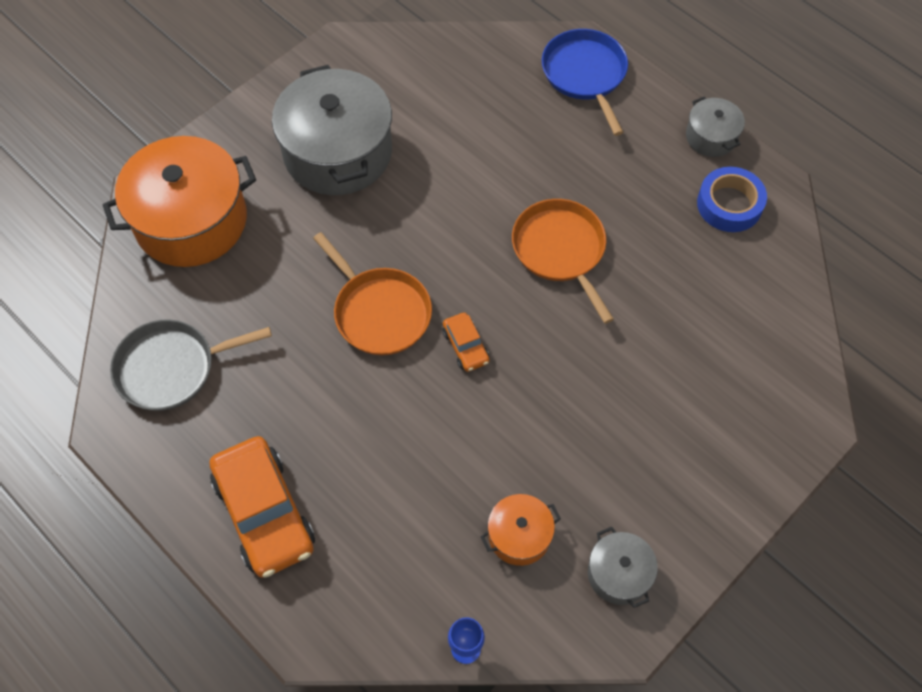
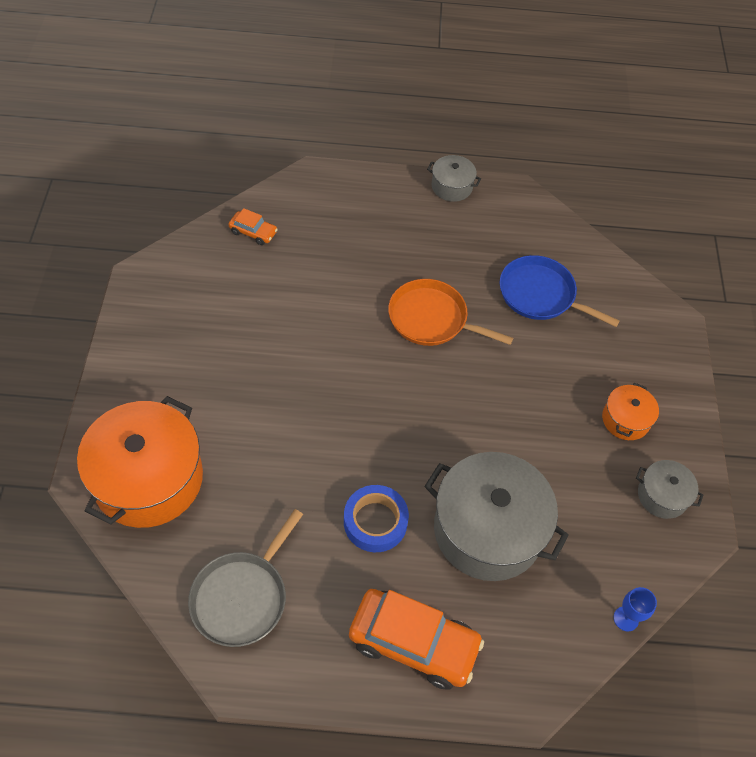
camera: 45 degrees left, 5 degrees down
(337, 152) = (214, 354): grey pot -> grey pot (488, 529)
(379, 312) = (354, 444): orange pan -> none
(465, 346) = (434, 424): orange car -> orange car (253, 232)
(519, 535) = (585, 520): orange pot -> orange pot (625, 419)
(585, 75) = (335, 194): blue pan -> blue pan (540, 295)
(729, 204) = (503, 222): blue tape -> blue tape (375, 522)

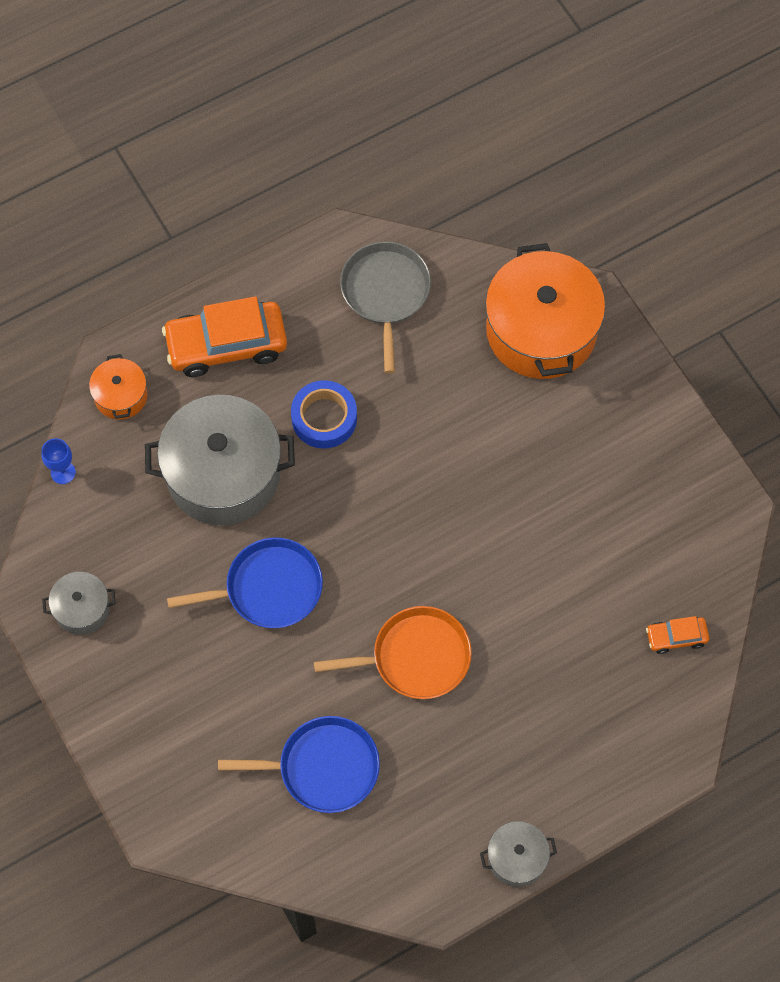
camera: 150 degrees right, 10 degrees up
(506, 423) = (268, 588): none -> blue pan
(625, 419) = (155, 669): orange pot -> orange pot (121, 396)

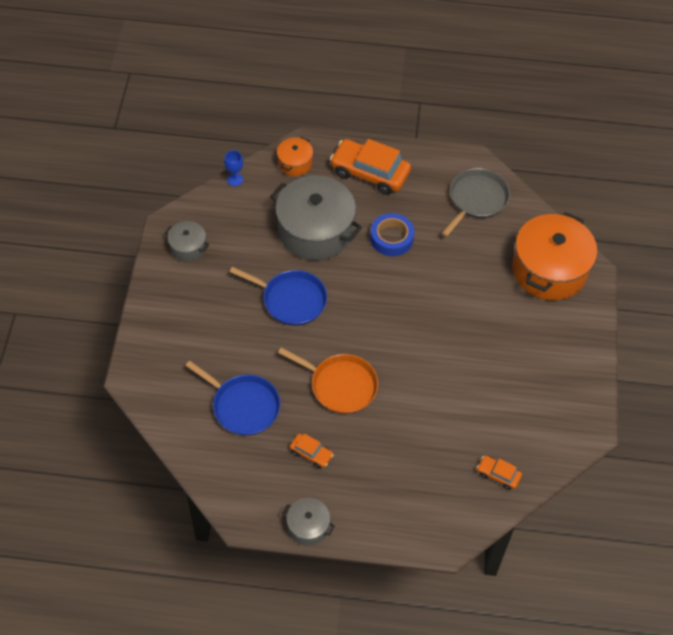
camera: 35 degrees right, 10 degrees down
(450, 768) = (311, 453): none -> orange car

